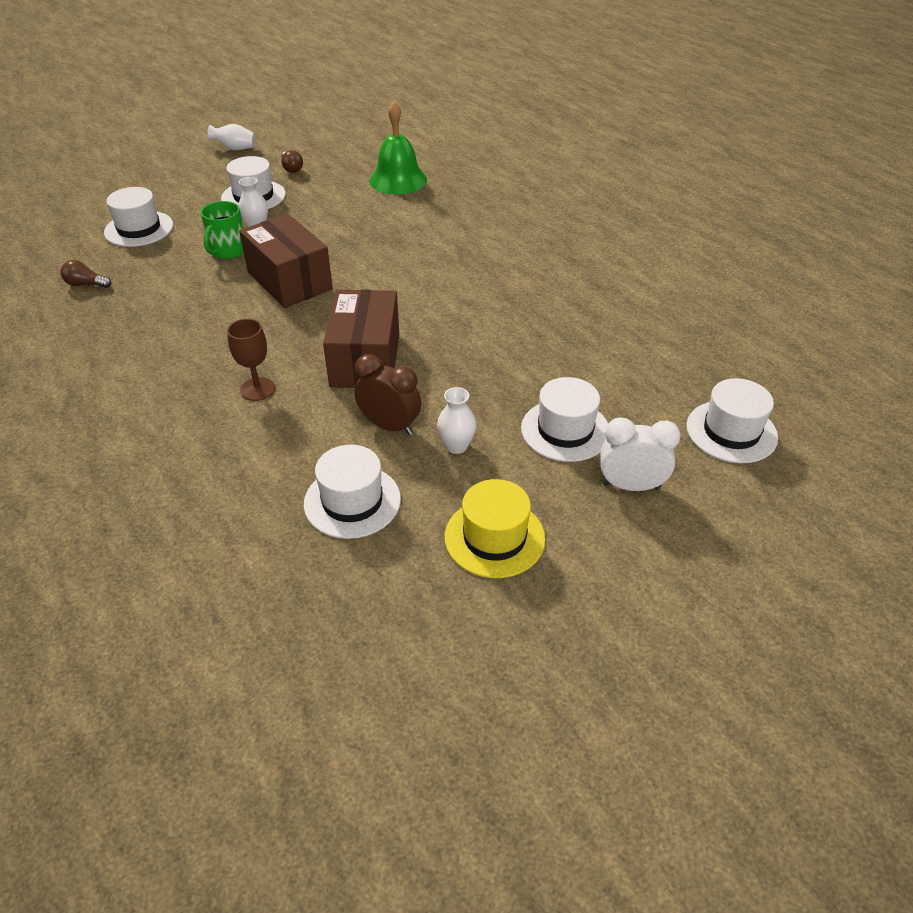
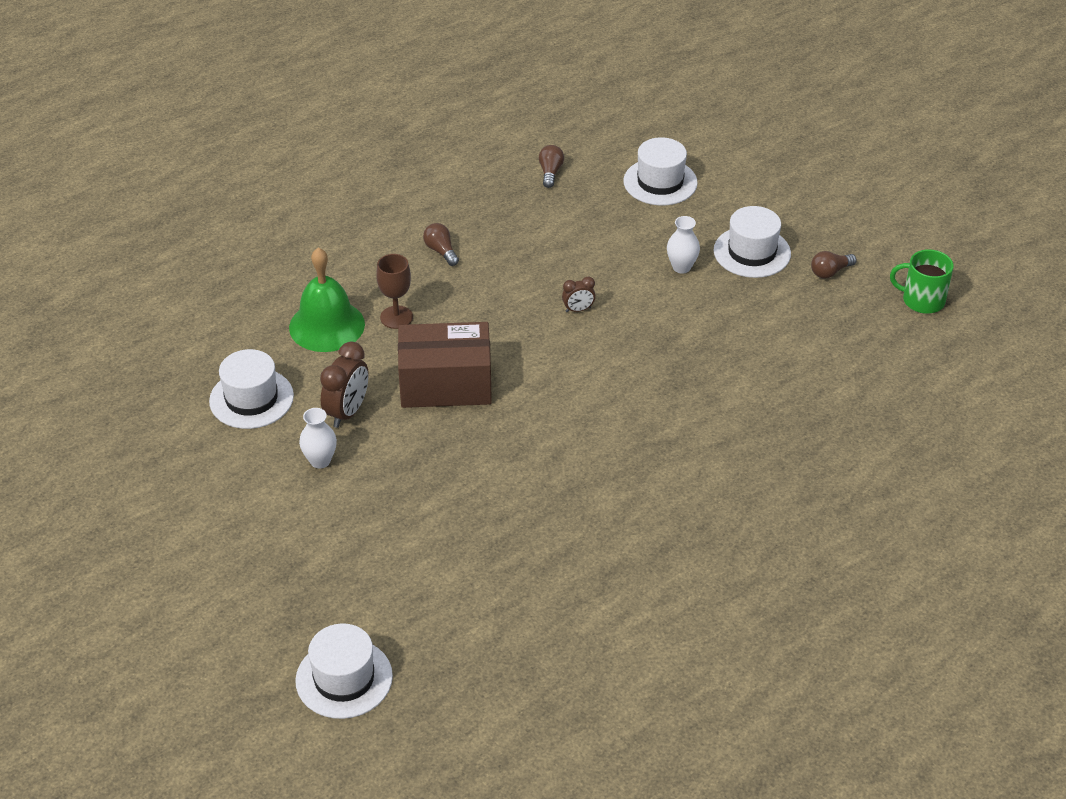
camera: 85 degrees right, 0 degrees up
(168, 356) = (441, 251): none -> brown light bulb
(228, 250) = (629, 254): green mug -> green mug (922, 300)
(235, 148) = (868, 215): white vase -> none
(289, 281) = (578, 309): brown box -> brown clock
(398, 180) = (828, 371): green bell -> green bell (327, 325)
(494, 537) = (206, 492): yellow hat -> none
(565, 430) = (343, 540): white hat -> none
(631, 486) = (265, 589): white clock -> none

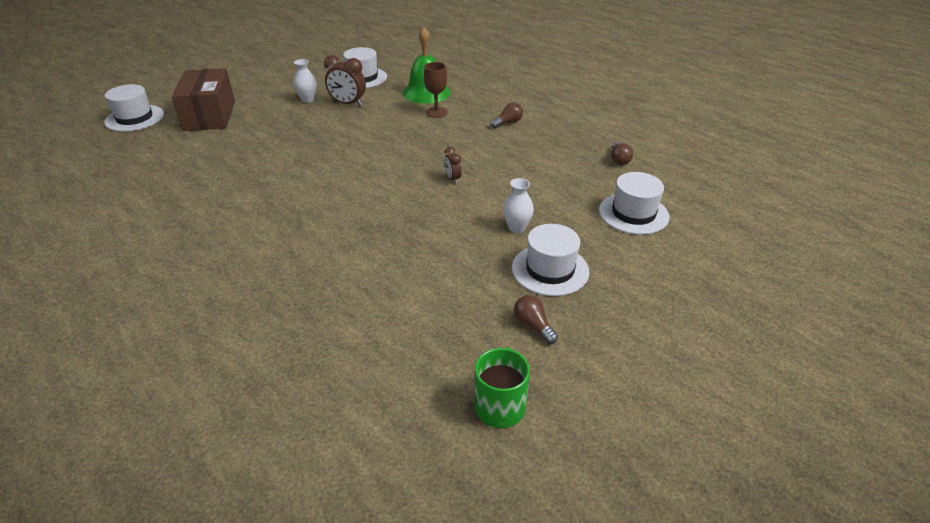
camera: 85 degrees right, 5 degrees down
(445, 384) = (371, 132): brown box -> brown box (210, 116)
(550, 172) = (619, 160): brown light bulb -> brown light bulb turned 90 degrees clockwise

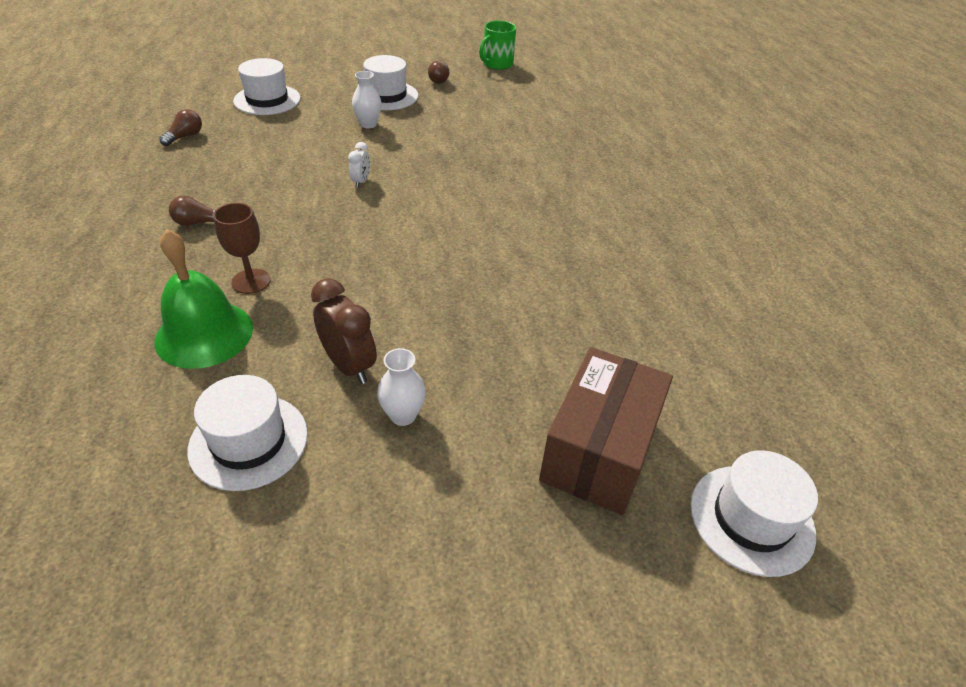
camera: 150 degrees left, 5 degrees up
(453, 179) = (361, 181): brown clock -> white clock

